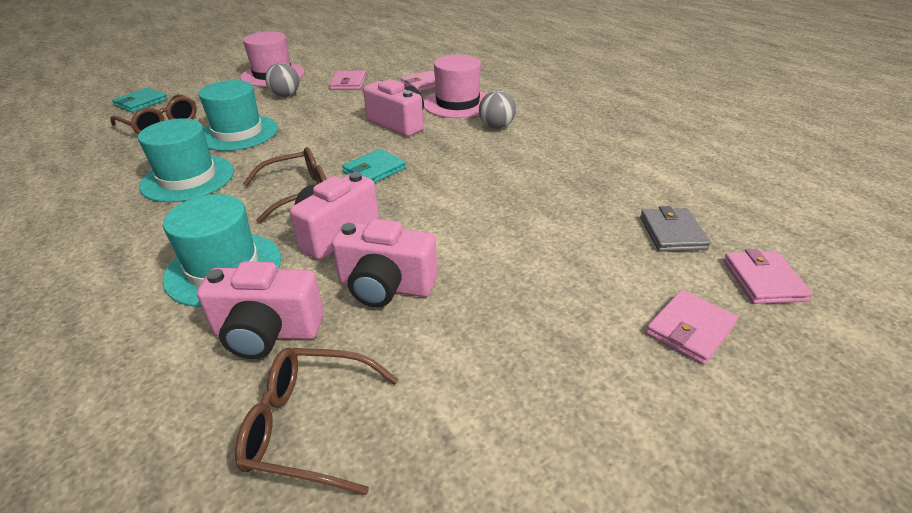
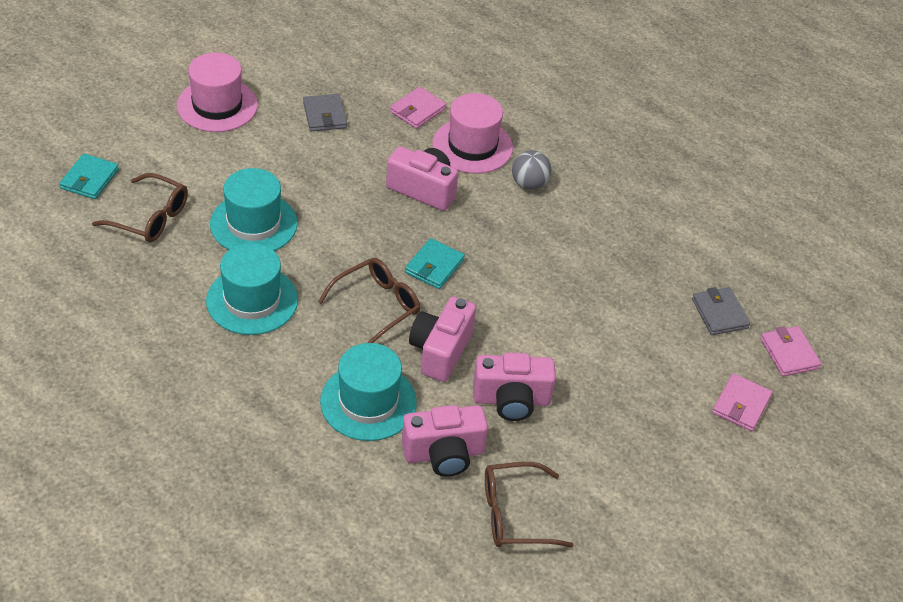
camera: 20 degrees left, 10 degrees up
(285, 95) = (262, 148): grey ball -> none
(348, 83) = (324, 115): pink wallet -> grey wallet

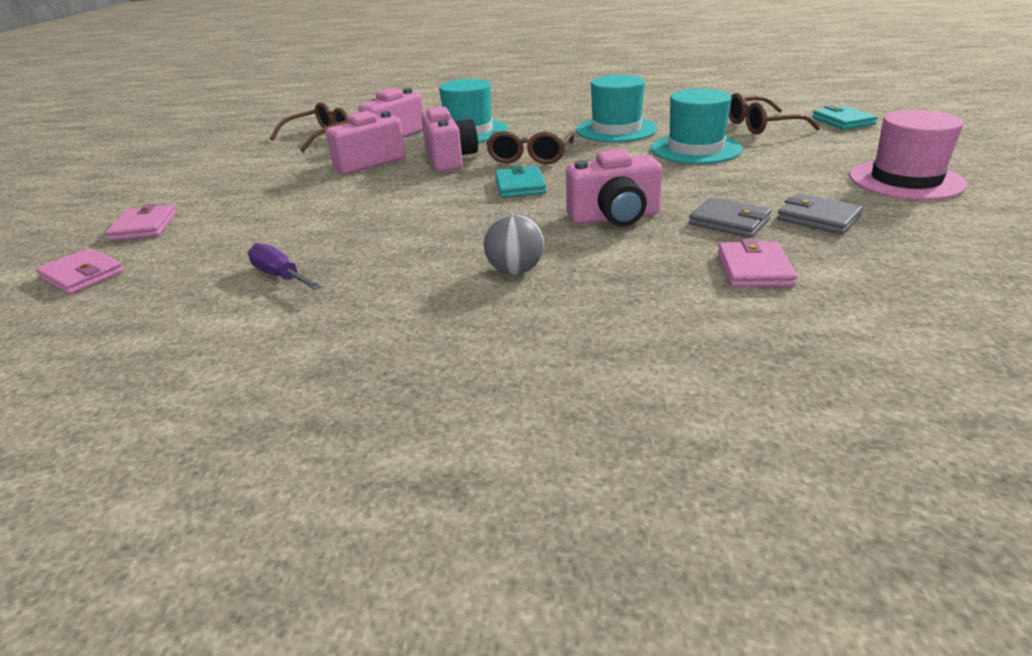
camera: 150 degrees right, 15 degrees down
(472, 146) = (633, 270): pink hat -> none
(661, 266) = (280, 276): none -> purple screwdriver
(719, 313) = (184, 270): grey wallet -> grey wallet (729, 222)

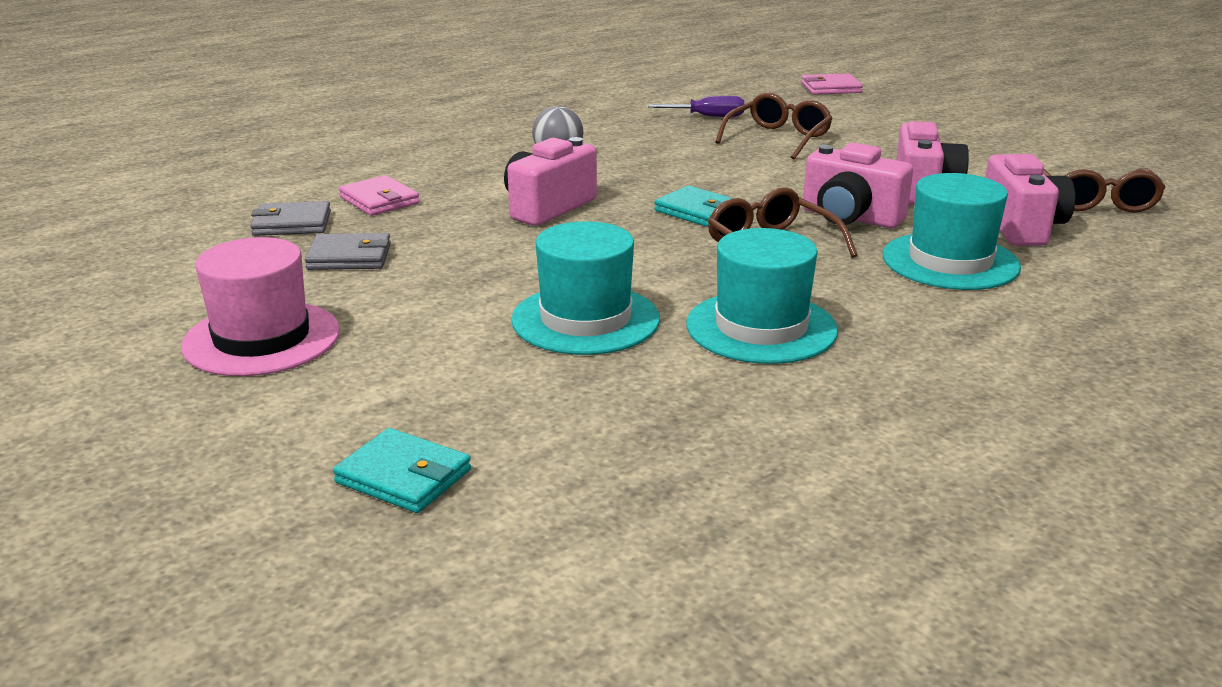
camera: 135 degrees right, 5 degrees down
(144, 226) = (902, 108): pink wallet -> none
(729, 222) = (435, 231): grey wallet -> grey wallet (292, 224)
(762, 126) = (542, 411): brown glasses -> brown glasses (777, 139)

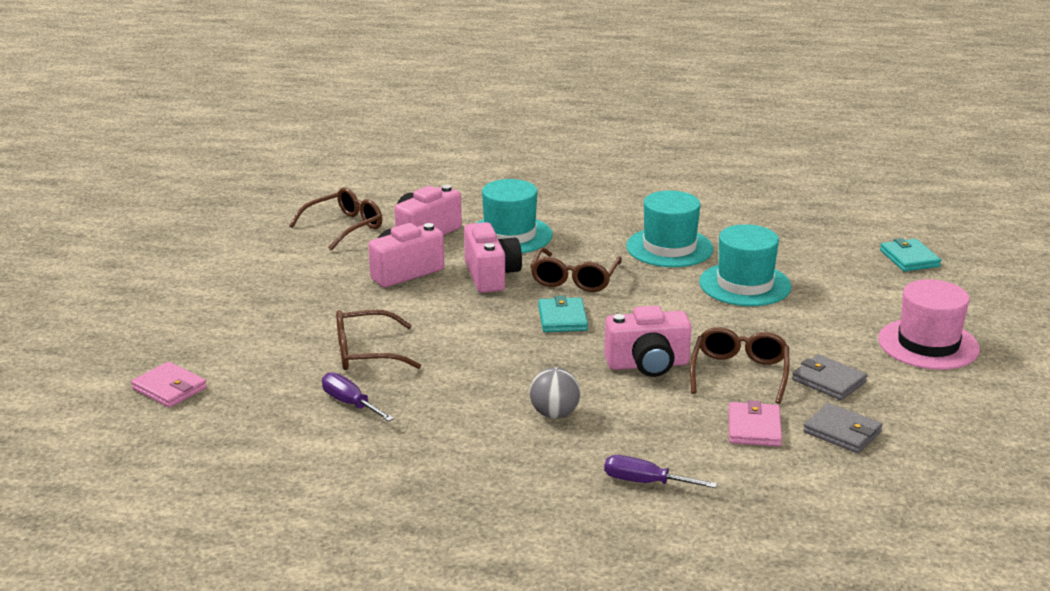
camera: 135 degrees left, 0 degrees up
(421, 148) = (645, 482): none -> purple screwdriver
(450, 231) = (739, 374): none -> brown glasses

